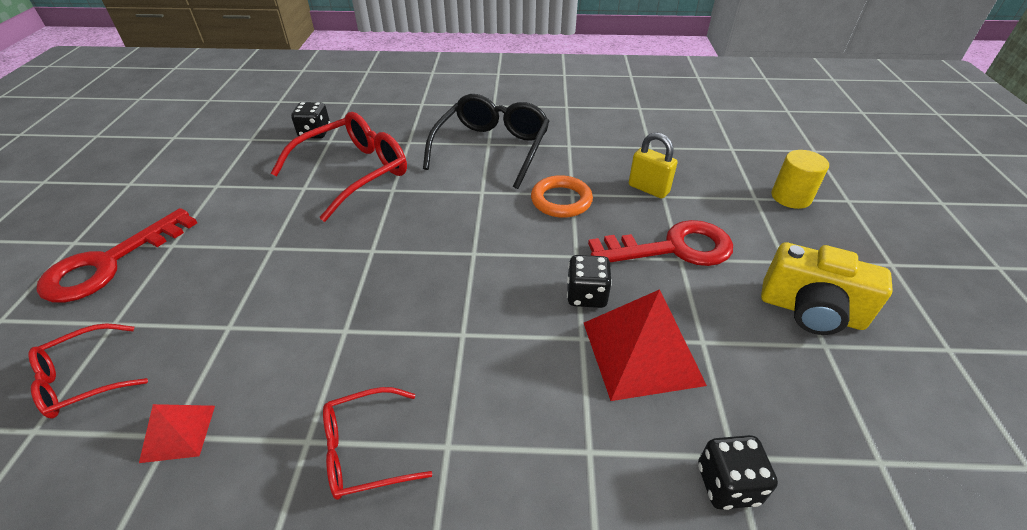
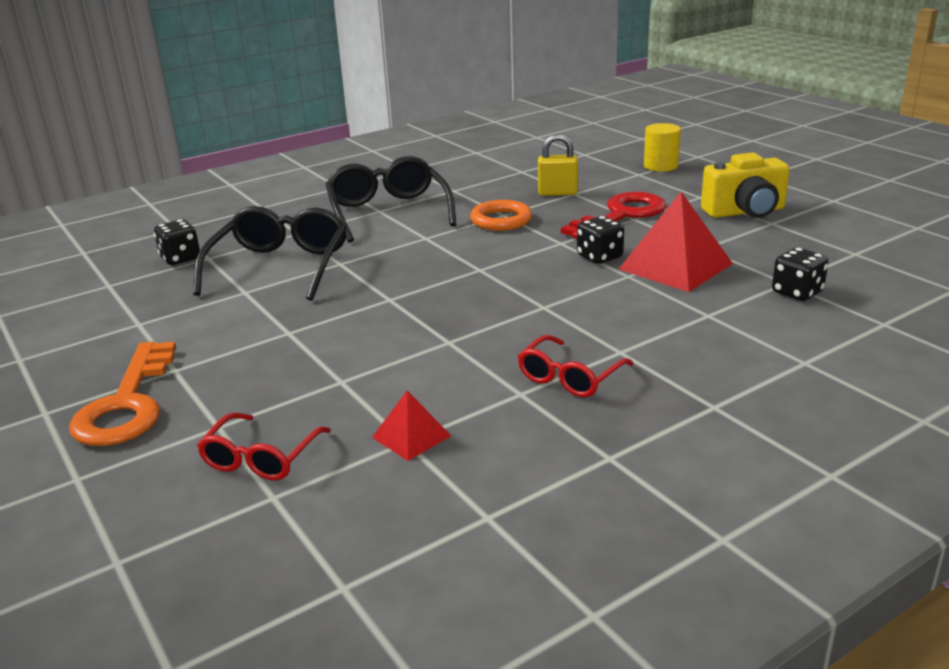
camera: 35 degrees left, 15 degrees down
(110, 263) = (127, 404): red key -> orange key
(354, 173) = (280, 267): red glasses -> black glasses

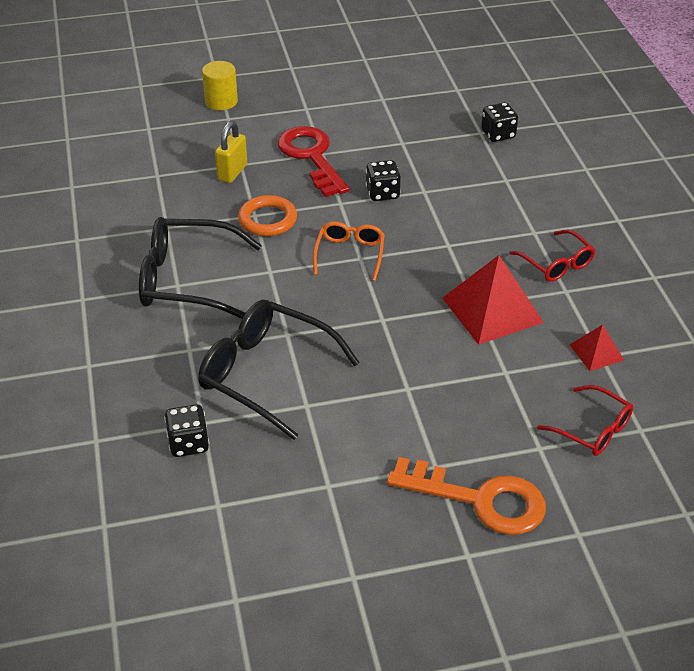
camera: 70 degrees left, 15 degrees up
(481, 263) = (349, 254): none -> orange glasses
(675, 266) = (424, 166): red pyramid -> red pyramid (492, 310)
(745, 212) = (354, 101): yellow camera -> none

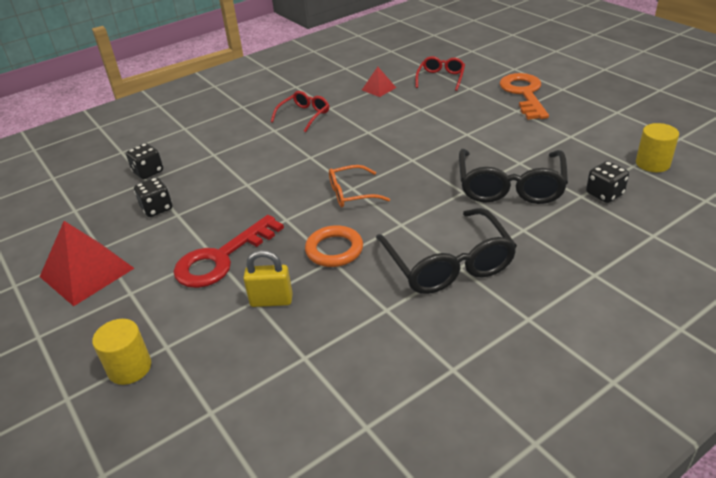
camera: 110 degrees left, 5 degrees down
(206, 527) = (652, 163): none -> yellow cylinder
(382, 193) = (260, 202): black dice -> black dice (157, 208)
(492, 310) = (368, 125): red pyramid -> red pyramid (86, 272)

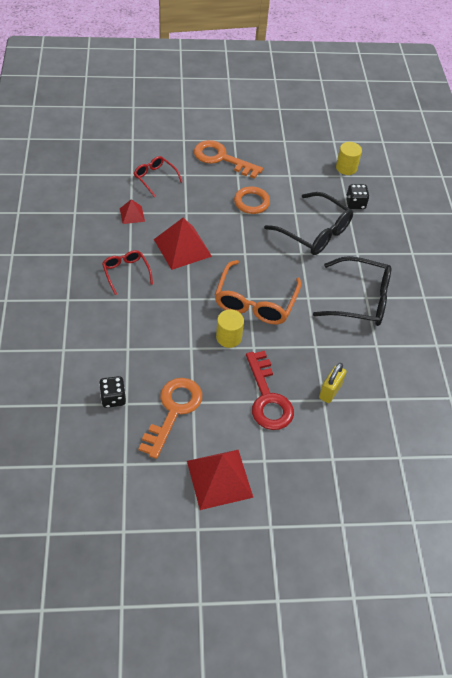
camera: 65 degrees left, 15 degrees up
(130, 368) = (338, 483): yellow cylinder -> yellow cylinder (228, 337)
(157, 208) = (173, 411): black dice -> orange key
(334, 250) = (306, 340): orange ring -> orange ring (251, 202)
(351, 193) = (255, 302): orange glasses -> orange glasses, size x1.76
(372, 126) = (182, 247): none -> red pyramid

